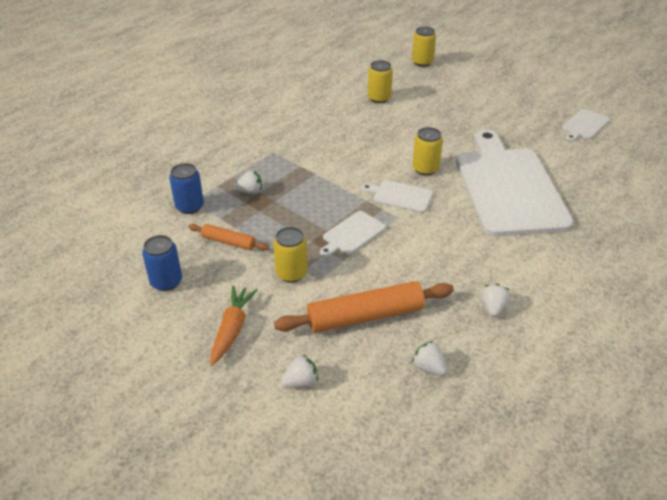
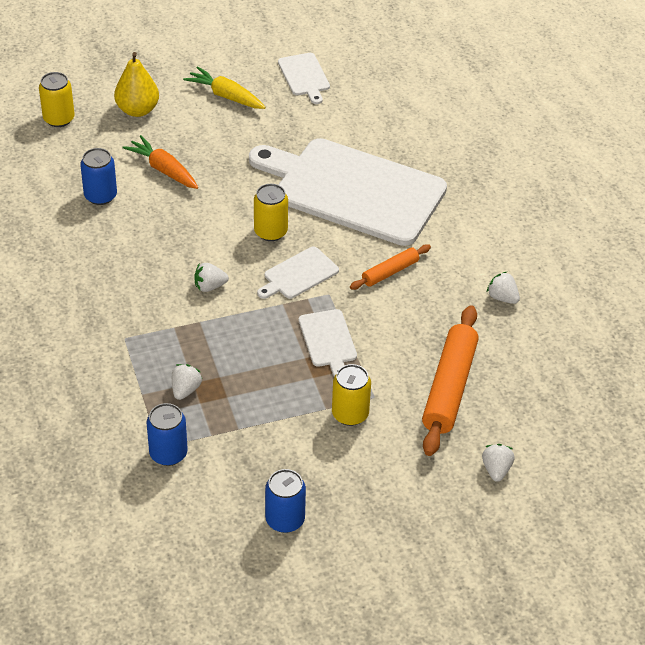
camera: 60 degrees left, 5 degrees up
(228, 242) = (260, 444): orange rolling pin -> orange rolling pin (390, 272)
(232, 329) = (395, 492): orange carrot -> orange carrot (163, 170)
(379, 98) = (100, 196): yellow can -> blue can
(428, 368) = (539, 377): white strawberry -> white strawberry (210, 286)
(464, 82) = (137, 110): none -> yellow pear
(521, 105) = (226, 96): none -> yellow carrot

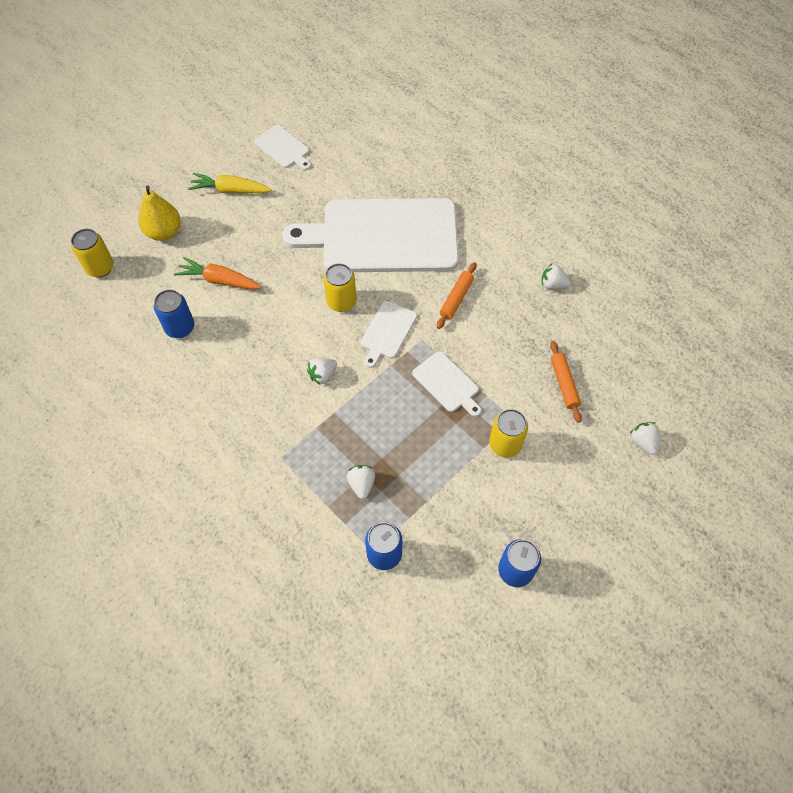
camera: 25 degrees left, 15 degrees up
(449, 388) = (564, 384): orange rolling pin -> orange rolling pin, size x0.54

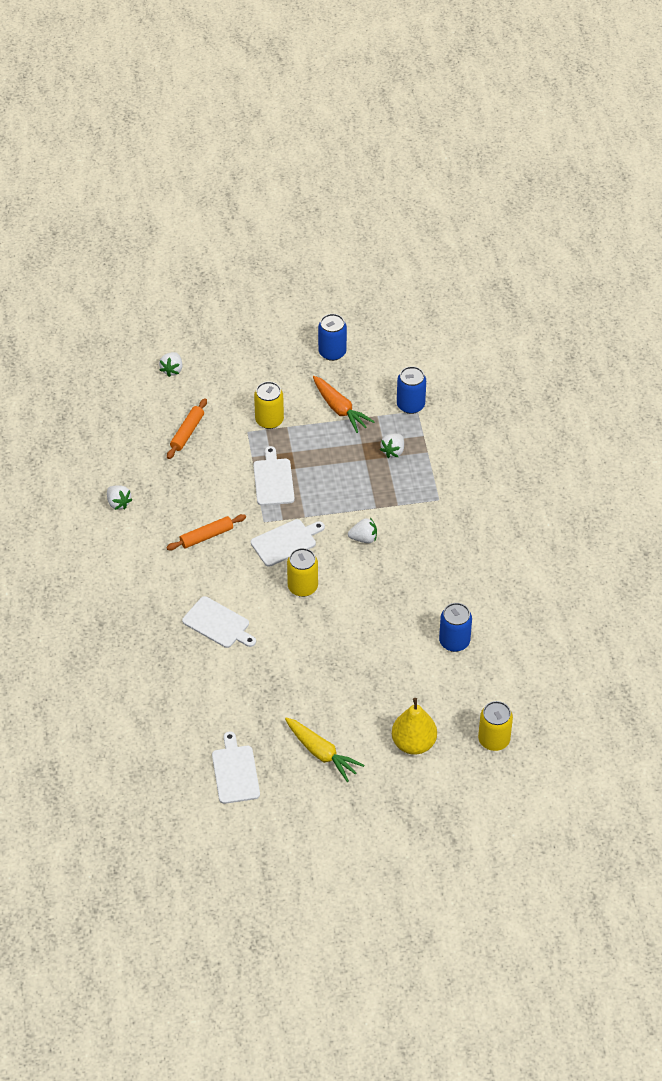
camera: 145 degrees left, 10 degrees down
(219, 280) = (393, 665): orange carrot -> orange carrot (340, 409)
(383, 236) = (218, 624): white cutting board -> white cutting board, size x0.41

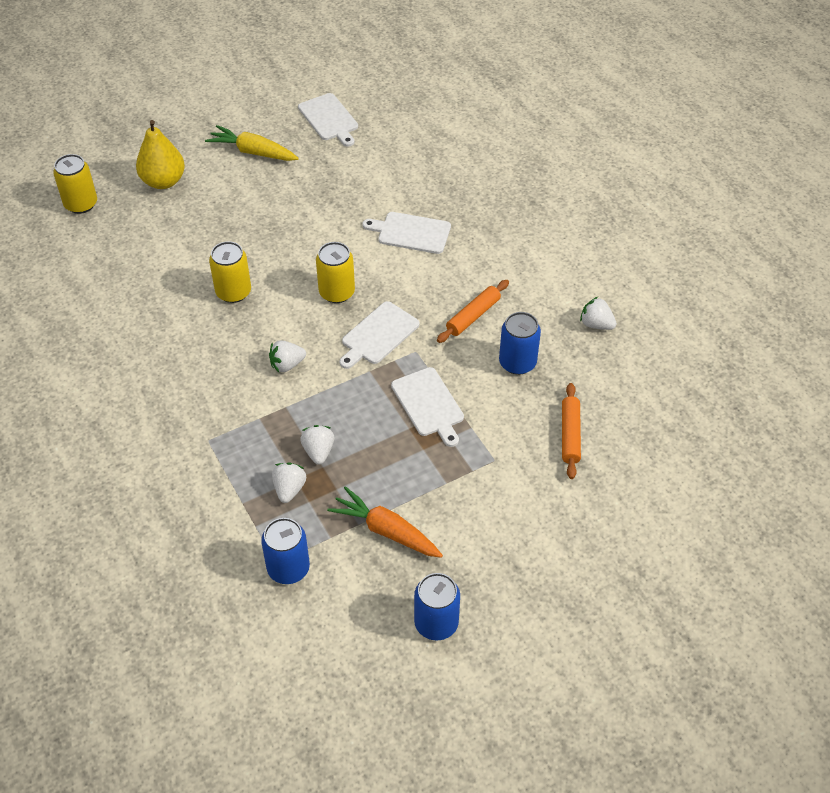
camera: 160 degrees right, 0 degrees up
(172, 370) = (645, 520): white strawberry -> white strawberry (318, 451)
(269, 420) = (474, 484): yellow can -> yellow can (233, 292)
(454, 641) = (145, 282): blue can -> blue can (517, 363)

